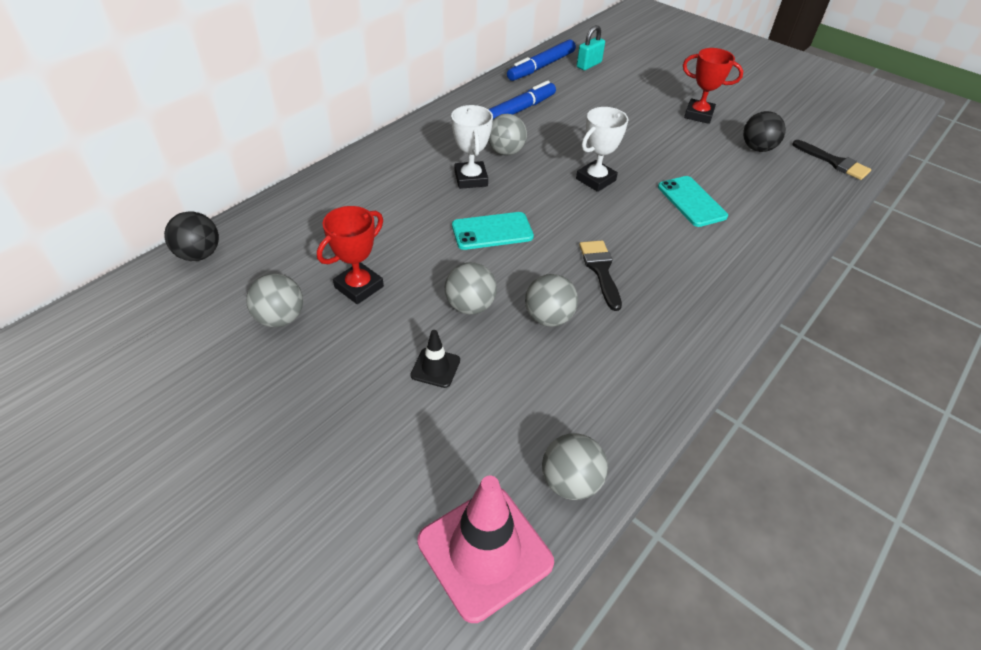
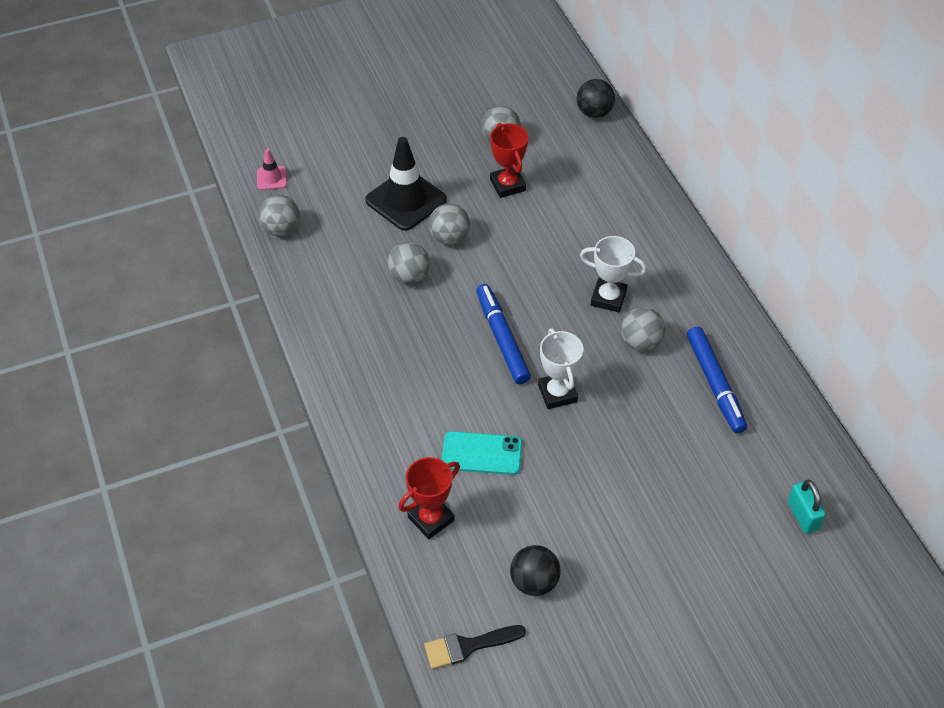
camera: 120 degrees right, 5 degrees up
(435, 368) = (406, 200): black traffic cone -> black traffic cone, size x2.09
(485, 551) = (272, 178): pink traffic cone -> pink traffic cone, size x0.48
(492, 231) = (525, 283): turquoise phone -> none
(541, 67) = (815, 459): blue marker -> blue marker (502, 338)
(600, 270) = (436, 332): black brush -> none
(698, 115) = (630, 567): red trophy -> red trophy (431, 519)

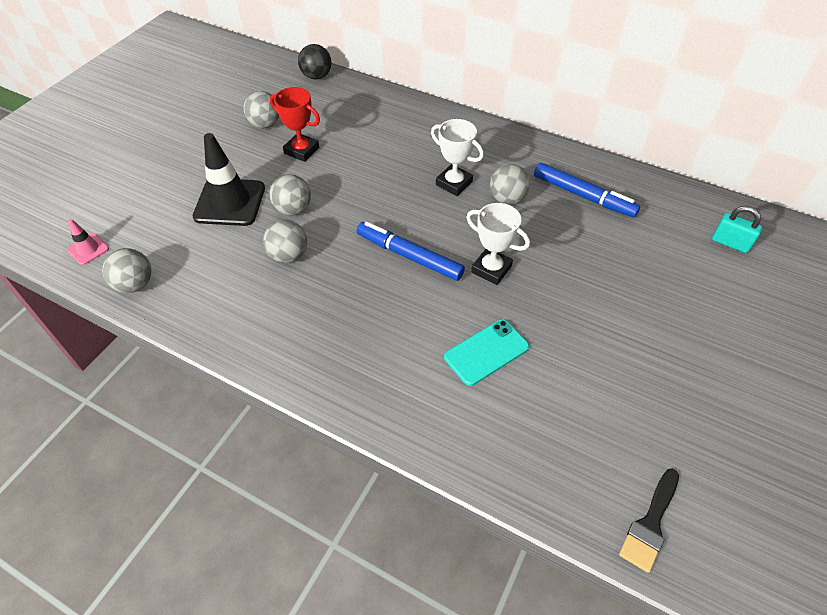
camera: 40 degrees left, 0 degrees up
(431, 519) = (504, 436): red trophy -> none
(534, 582) = (634, 424): black ball -> none
(608, 298) = (454, 183): white trophy -> white trophy turned 60 degrees clockwise

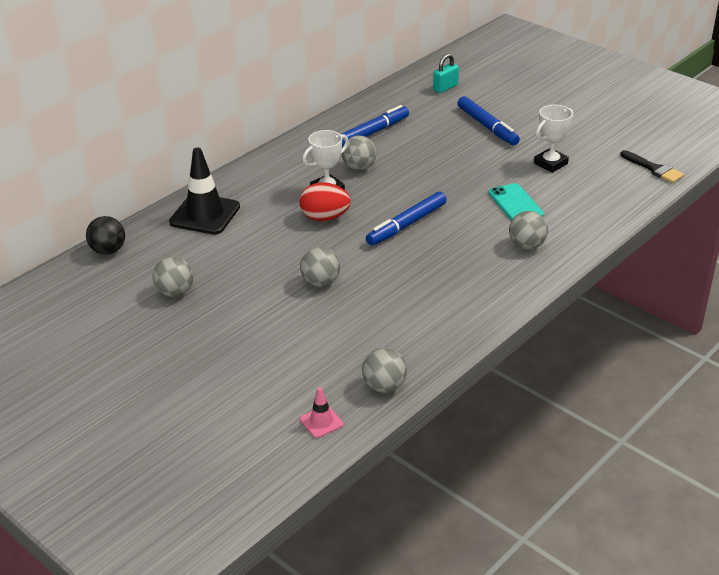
camera: 75 degrees left, 15 degrees down
(230, 202) = (292, 322): black traffic cone -> black traffic cone (205, 214)
(288, 255) = (381, 289): grey ball -> grey ball (527, 245)
(301, 150) = (234, 270): red trophy -> none
(403, 191) = (325, 217): none -> red egg
(491, 269) = (435, 188): white trophy -> white trophy (550, 163)
(658, 299) = (487, 126): none -> blue marker

